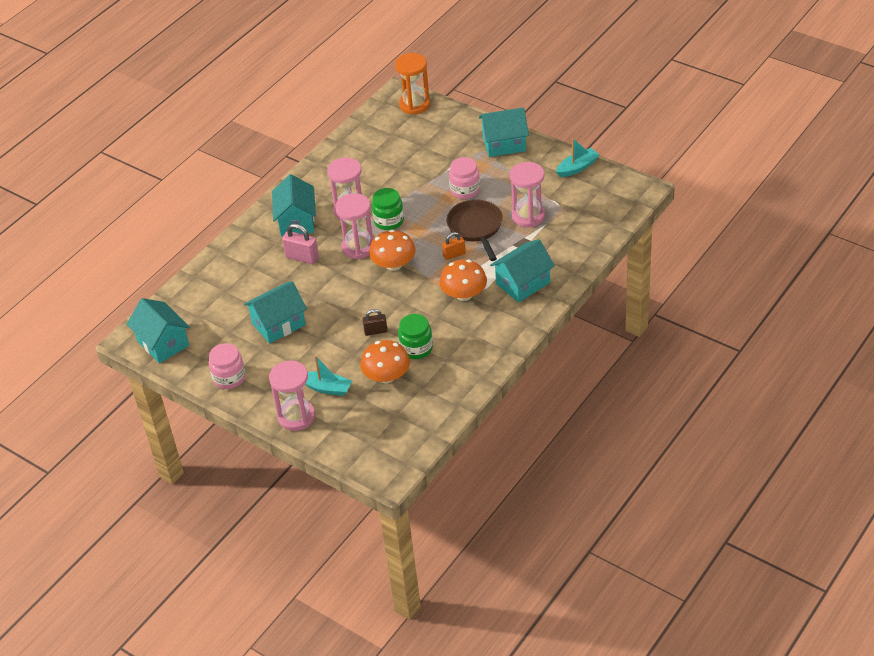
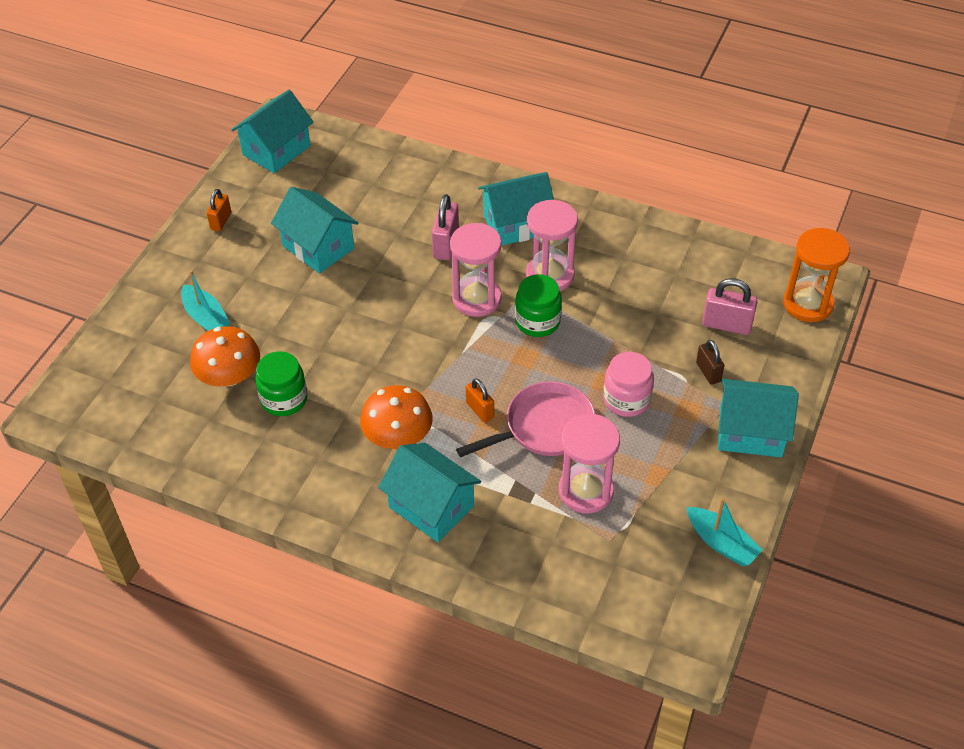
camera: 75 degrees right, 5 degrees up
(229, 378) = (221, 221): pink jar -> orange padlock
(296, 416) = (156, 298): pink hourglass -> none
(326, 388) = (206, 318): turquoise boat -> turquoise boat turned 45 degrees counterclockwise
(375, 331) = (313, 348): brown padlock -> brown padlock (708, 372)
(393, 264) = (448, 344): orange mushroom -> none
(420, 140) = (726, 325): none -> pink padlock
(476, 228) = (544, 427): brown pan -> pink pan
(504, 144) = (750, 432): turquoise house -> turquoise house turned 60 degrees counterclockwise

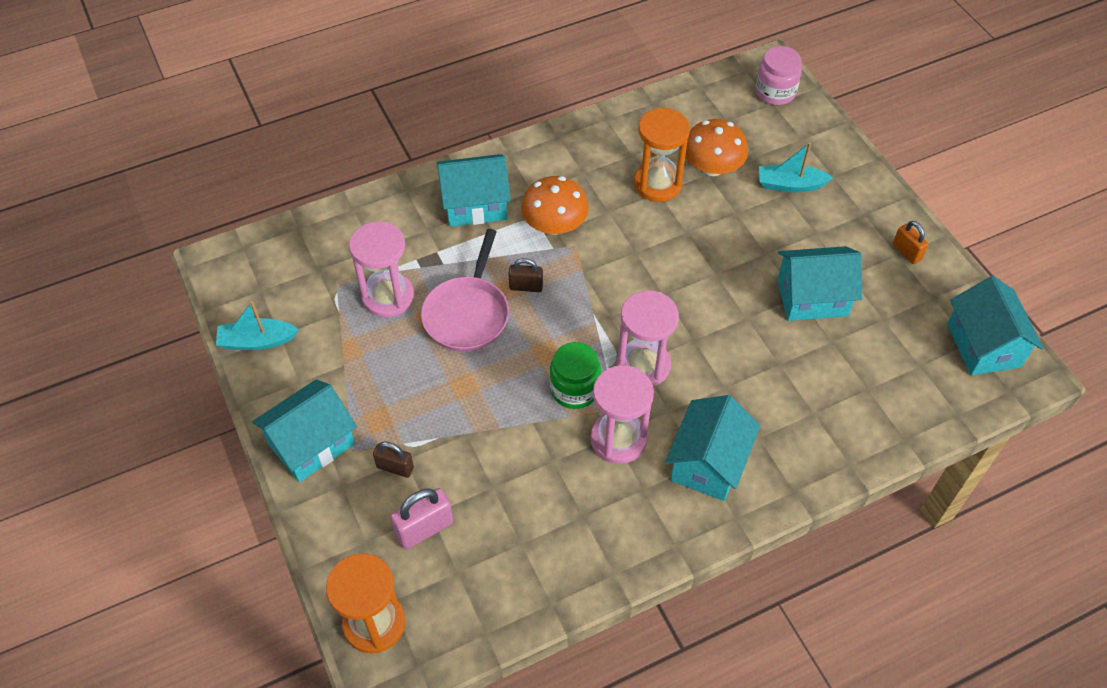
camera: 130 degrees right, 5 degrees up
(284, 399) = (657, 184): green jar -> orange hourglass
(446, 244) = (731, 389): pink padlock -> none
(480, 410) = (526, 287): orange padlock -> brown padlock
(626, 399) = (433, 386): pink jar -> pink jar (775, 92)

